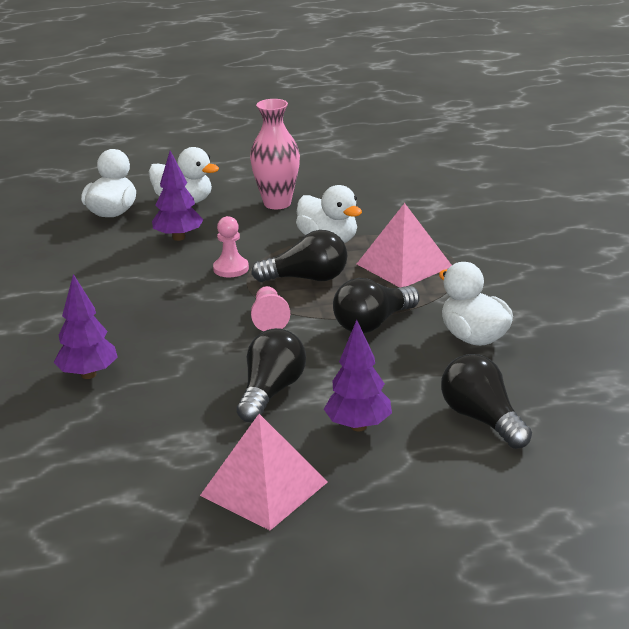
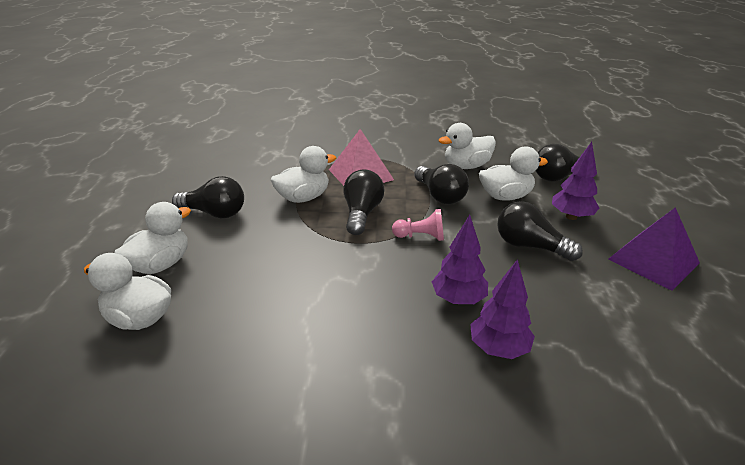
camera: 80 degrees left, 5 degrees up
(178, 237) = (241, 273): purple tree -> purple tree (458, 299)
(231, 269) = (325, 248): pink pawn -> none
(264, 488) = (653, 261): pink pyramid -> purple pyramid
(277, 203) = (214, 213): pink vase -> black light bulb
(394, 372) = (505, 196): none -> white duck

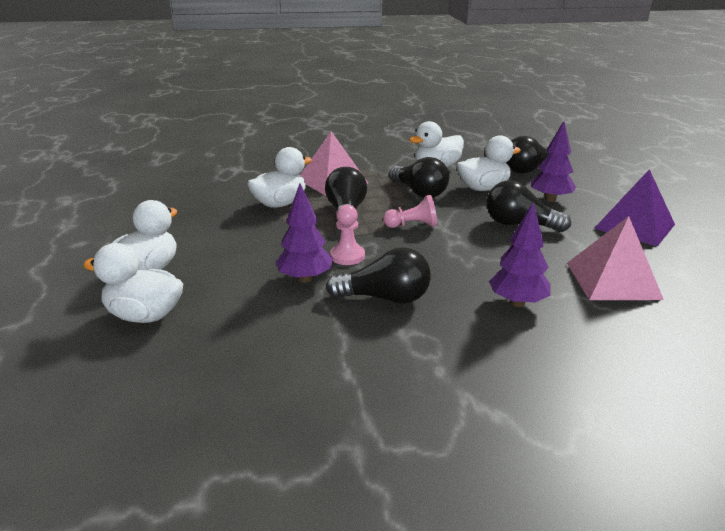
camera: 10 degrees left, 5 degrees down
(214, 213) = (189, 223): black light bulb -> black light bulb (385, 298)
(346, 268) = (347, 256): none -> pink pawn
(458, 299) = (466, 270): purple tree -> purple tree (305, 279)
(609, 331) = (612, 280): none -> pink pyramid

